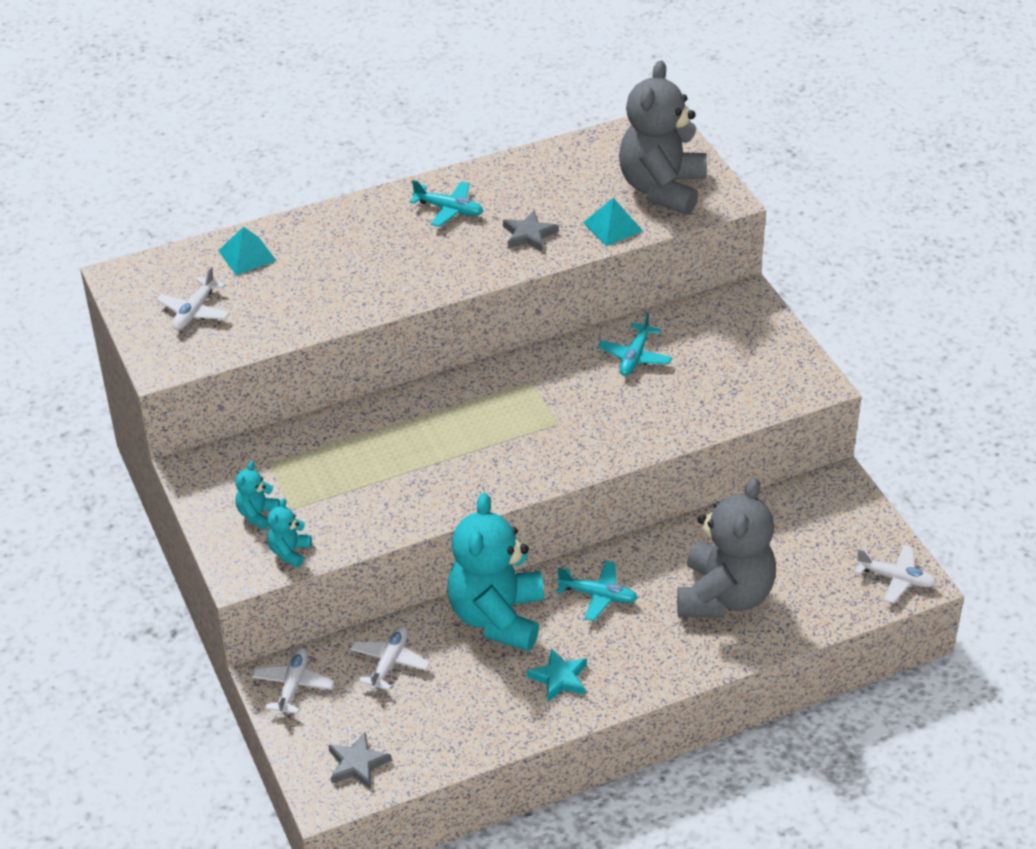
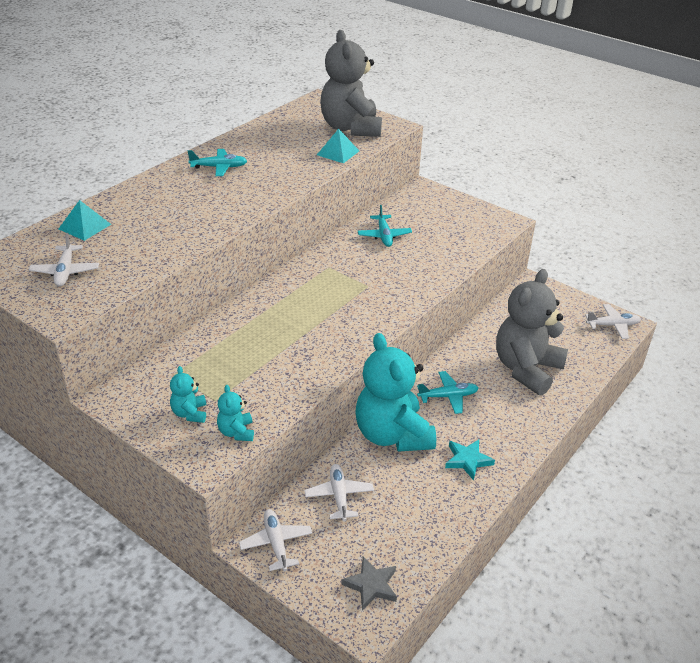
camera: 30 degrees left, 5 degrees down
(529, 235) = (287, 169): grey star -> none
(724, 596) = (526, 369): grey teddy bear -> grey teddy bear turned 135 degrees counterclockwise

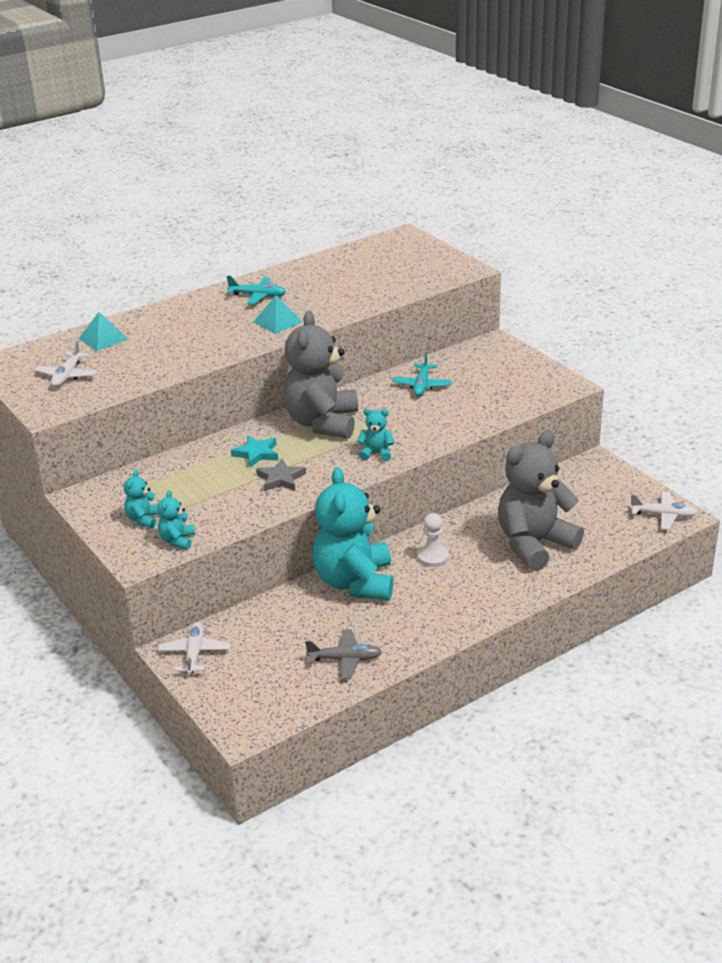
camera: 20 degrees right, 5 degrees down
(338, 153) = (388, 292): turquoise pyramid -> turquoise pyramid (278, 322)
(339, 496) = (273, 625): white plane -> none
(351, 128) = (418, 268): grey teddy bear -> grey teddy bear (322, 423)
(371, 585) = (265, 702): grey star -> grey star (281, 479)
(380, 308) = (376, 453): none -> turquoise teddy bear
(424, 520) = (345, 659): none -> grey plane
(448, 396) = (433, 557): turquoise plane -> white pawn
(467, 460) = (419, 617): turquoise star -> turquoise star (256, 454)

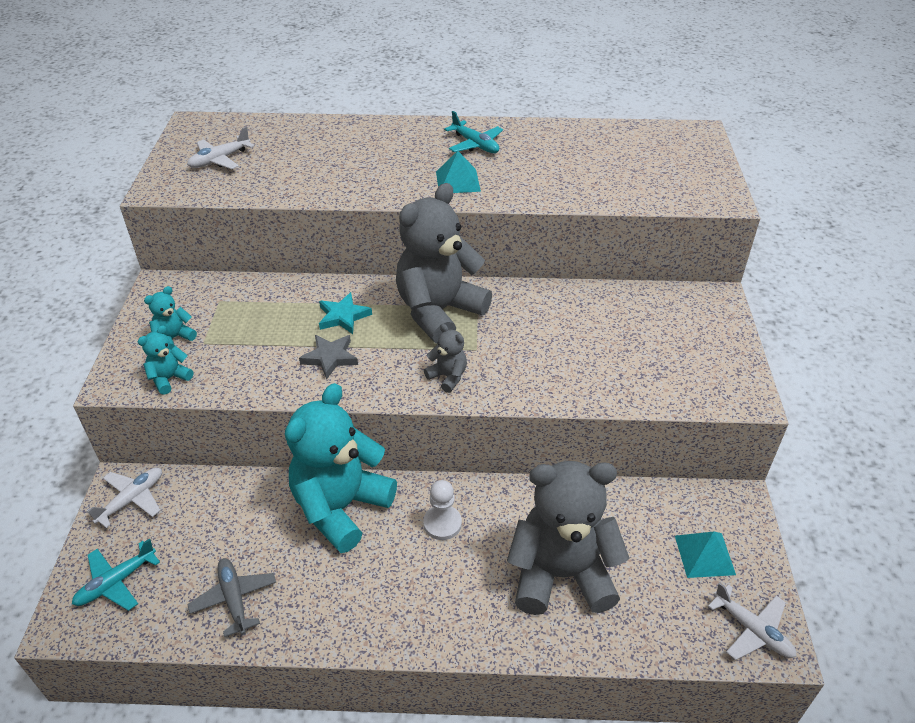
camera: 35 degrees right, 10 degrees up
(103, 338) = (294, 134): turquoise pyramid -> turquoise pyramid (704, 555)
(345, 659) = (234, 599): grey plane -> grey plane turned 150 degrees counterclockwise
(376, 453) = (448, 377): turquoise teddy bear -> grey teddy bear
(422, 385) = (582, 315): turquoise plane -> turquoise plane (116, 582)

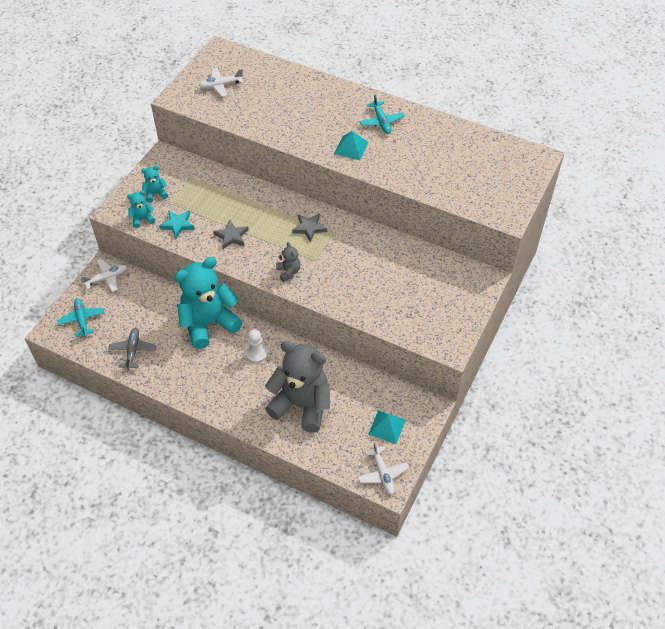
camera: 25 degrees right, 10 degrees up
(116, 582) = (82, 320): turquoise plane -> turquoise plane turned 90 degrees clockwise
(343, 316) = (253, 212): turquoise star -> turquoise star (177, 225)
(439, 312) = (309, 228): grey teddy bear -> grey star

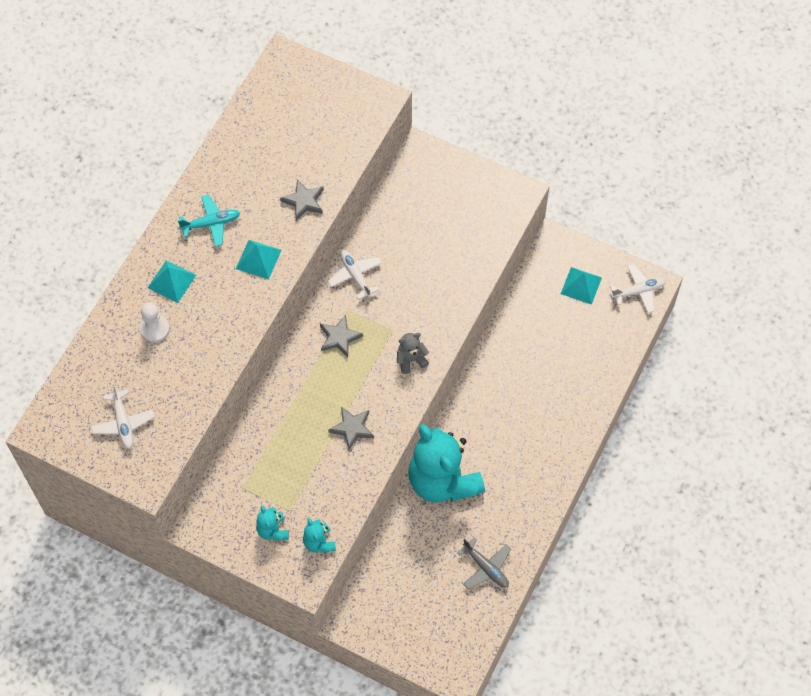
camera: 90 degrees left, 10 degrees up
(82, 320) = (438, 638): turquoise plane -> none
(107, 278) = (368, 617): white plane -> white plane (355, 275)
(133, 350) = (486, 568): grey plane -> grey plane turned 135 degrees counterclockwise
(177, 225) = (330, 496): turquoise star -> none
(256, 353) = (487, 423): white pawn -> white pawn (155, 329)
(301, 405) = (557, 372): grey teddy bear -> none
(332, 103) = (171, 281): none -> turquoise pyramid
(404, 172) = (304, 201): none -> grey star

